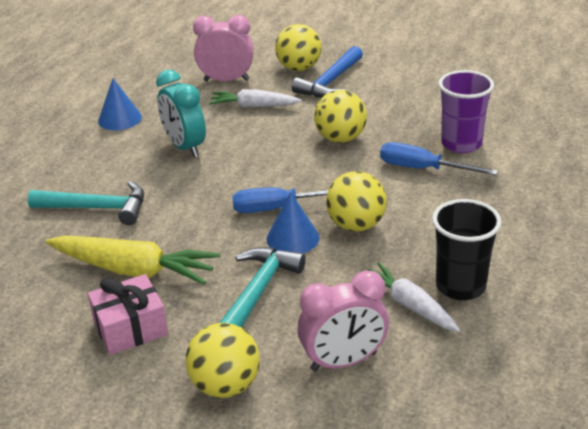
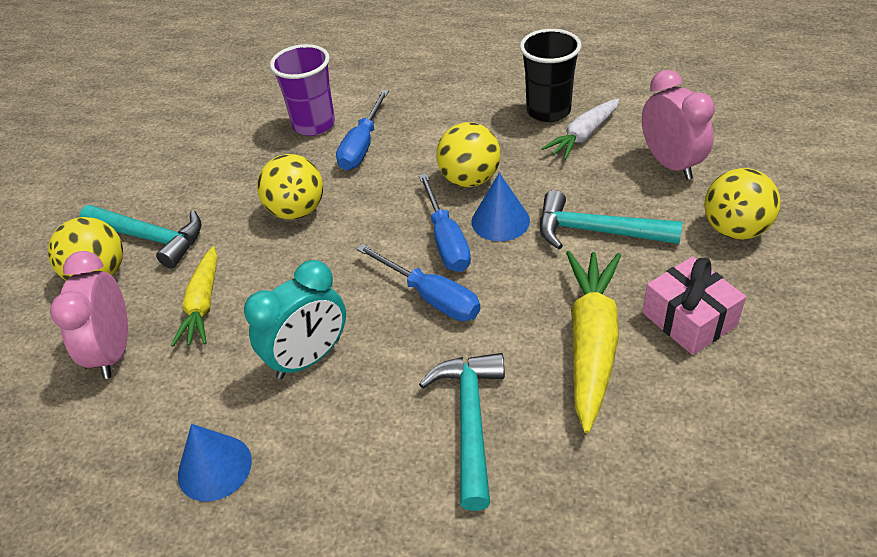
camera: 95 degrees left, 10 degrees up
(218, 198) = (431, 297): none -> blue screwdriver
(253, 106) = (203, 304): white carrot -> yellow carrot
(330, 82) = (150, 238): blue hammer -> turquoise hammer

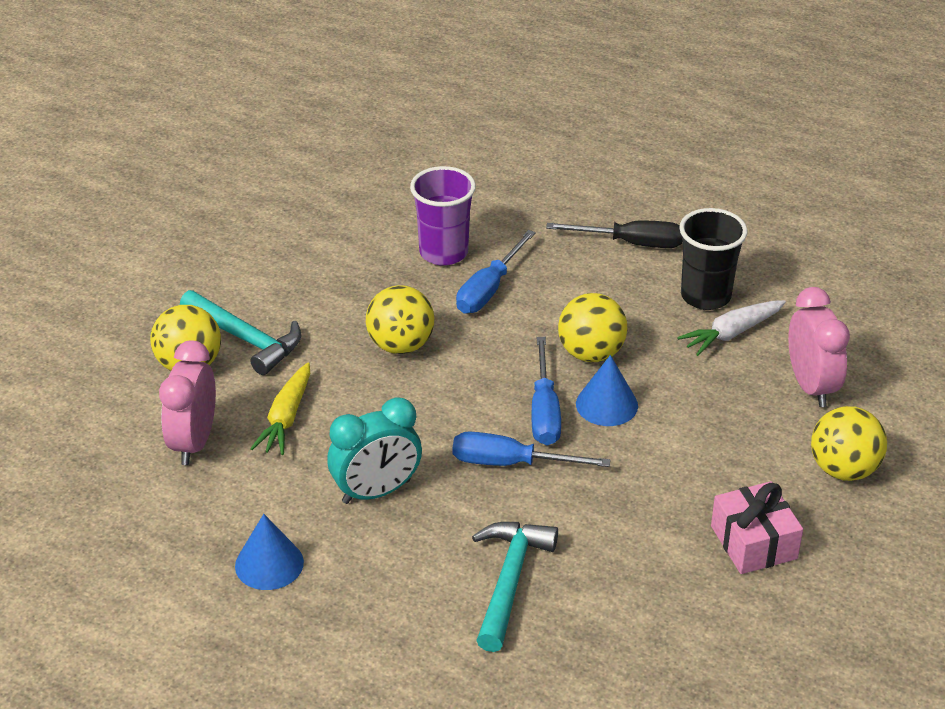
camera: 10 degrees right, 5 degrees down
(431, 297) = (510, 463): blue screwdriver -> blue screwdriver turned 135 degrees clockwise
(470, 84) = (631, 243): none -> black screwdriver
(591, 342) = (649, 541): yellow carrot -> none
(597, 231) = (701, 438): turquoise hammer -> none

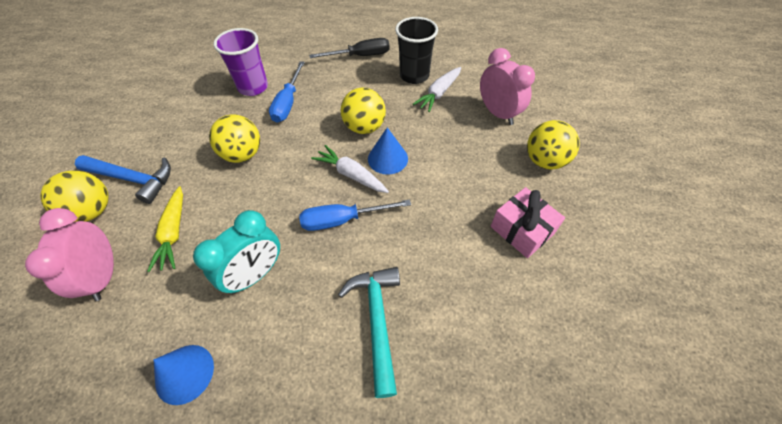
camera: 20 degrees left, 15 degrees up
(245, 339) = (133, 179): turquoise hammer -> blue hammer
(544, 411) = (351, 174): blue screwdriver -> white carrot

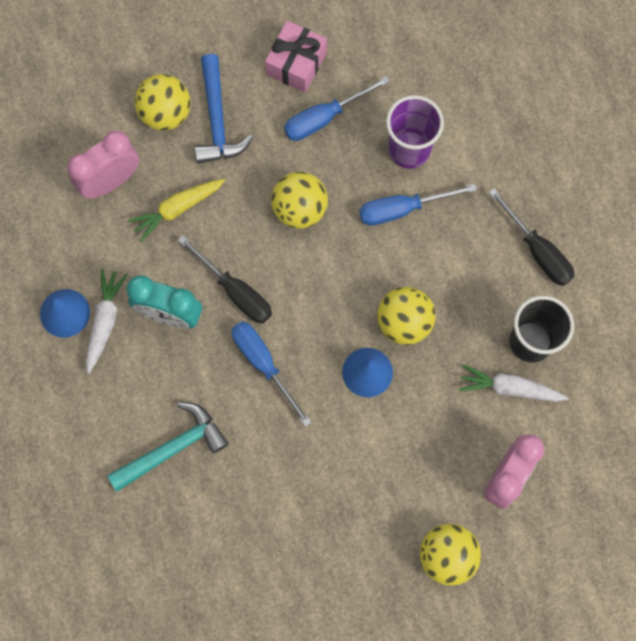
camera: 65 degrees right, 20 degrees up
(193, 119) = (324, 118): none -> blue screwdriver
(272, 217) = (235, 291): none -> black screwdriver
(351, 174) = (325, 342): white carrot -> white carrot (105, 321)
(522, 230) = (332, 554): pink gift -> pink gift (296, 63)

